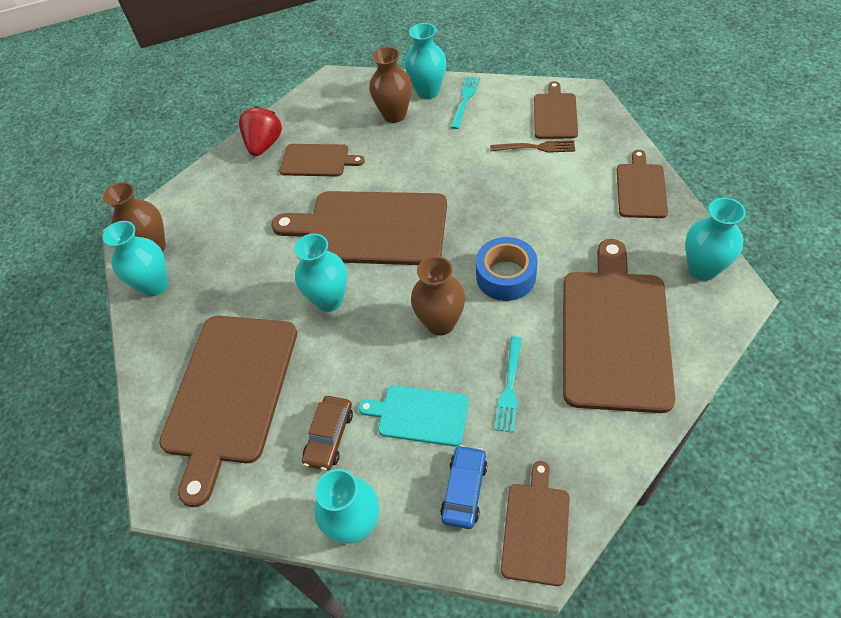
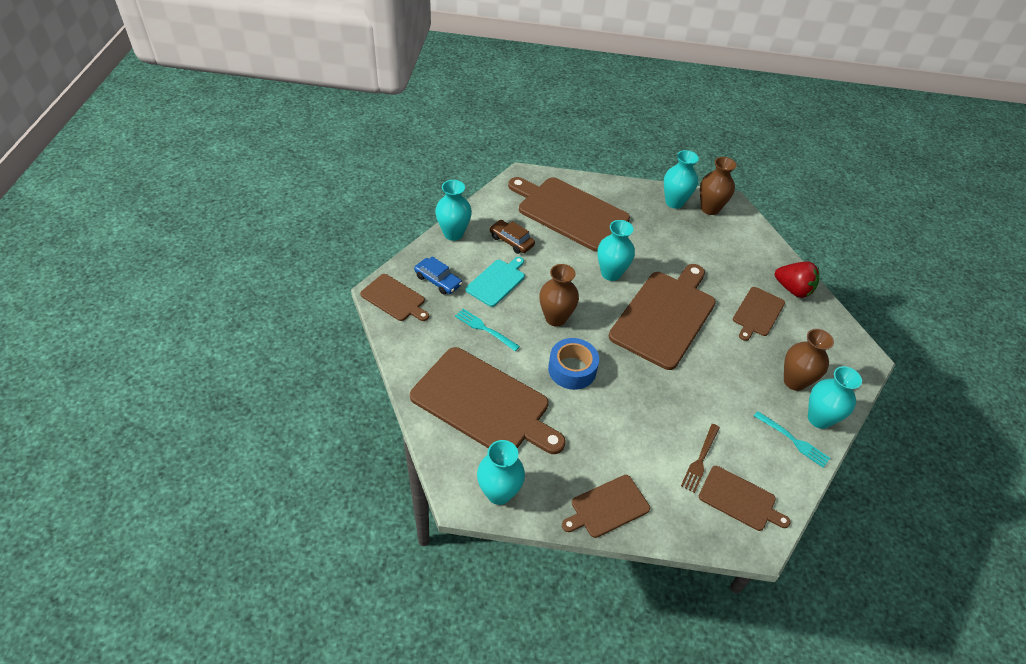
camera: 105 degrees right, 5 degrees down
(641, 188) = (607, 507): brown cutting board -> brown cutting board turned 120 degrees clockwise

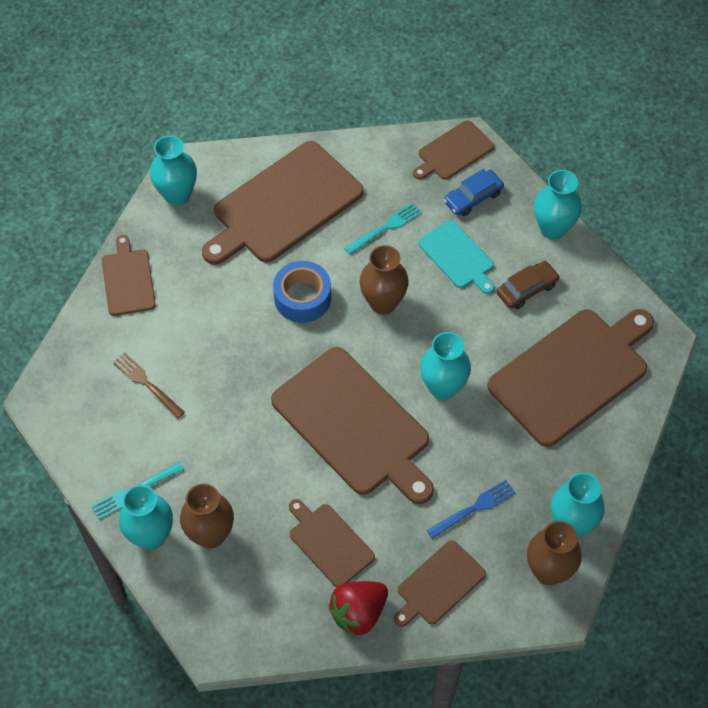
camera: 110 degrees right, 10 degrees up
(690, 246) = (474, 508): none -> blue fork
(740, 499) = (89, 402): brown cutting board -> brown cutting board (439, 585)

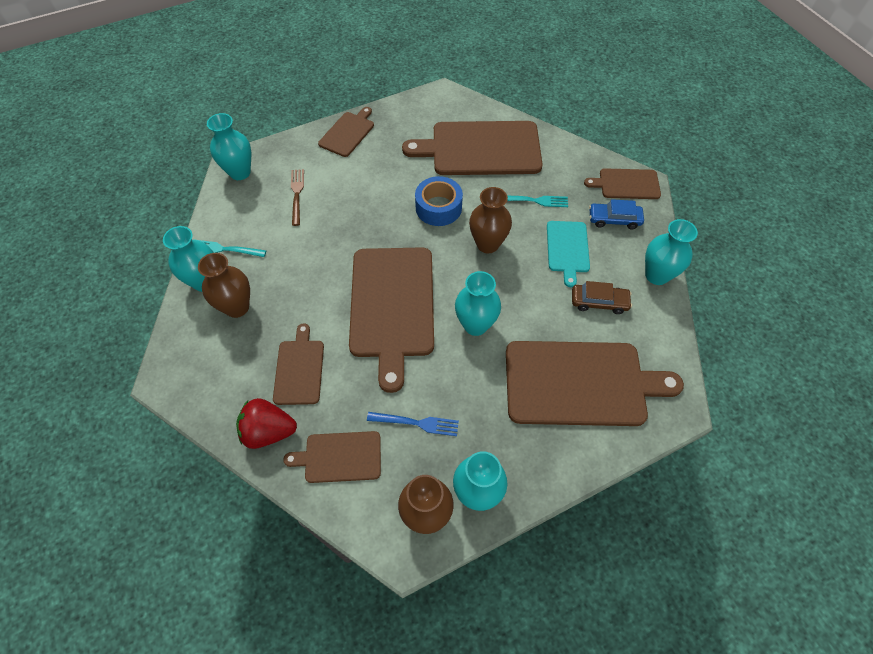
camera: 40 degrees right, 0 degrees up
(177, 195) = (423, 106): turquoise vase -> turquoise vase (240, 172)

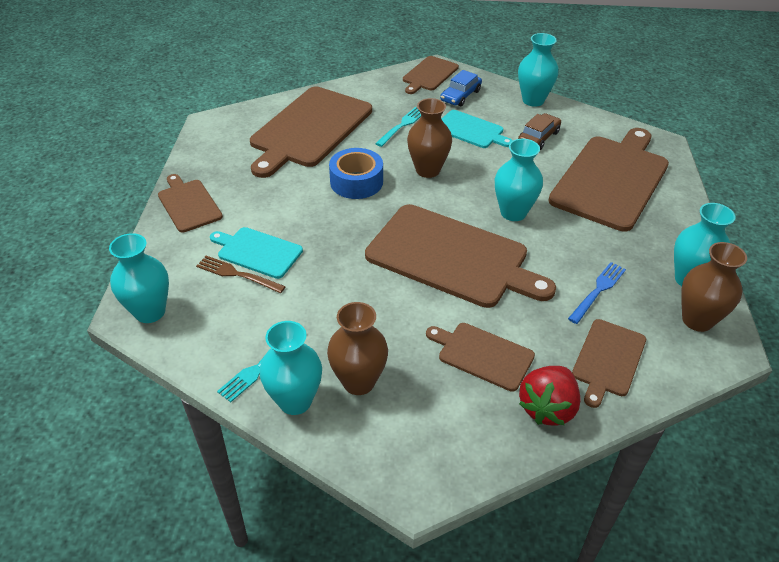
camera: 60 degrees left, 15 degrees down
(324, 193) = (257, 252): none -> turquoise cutting board

